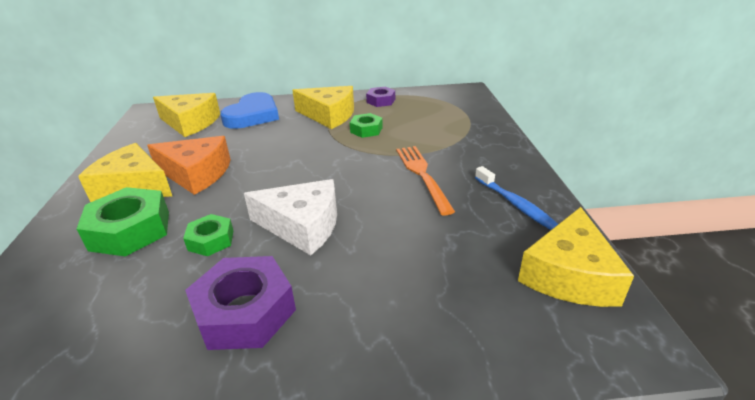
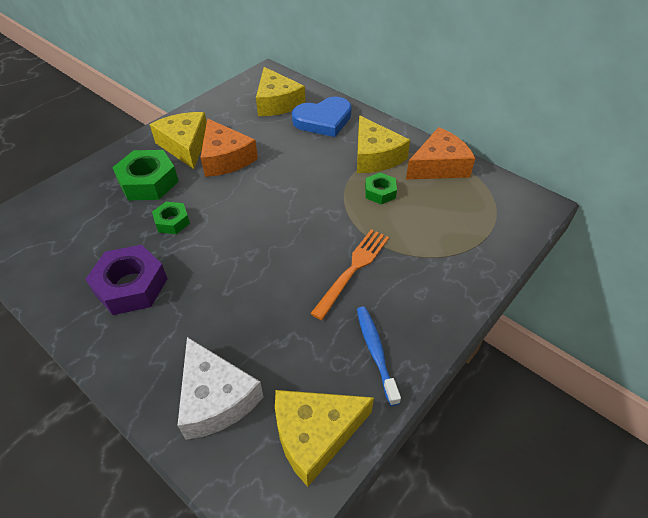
camera: 45 degrees right, 15 degrees up
(302, 226) = (225, 250): white cheese -> white cheese (216, 398)
(381, 101) = (438, 166): purple nut -> orange cheese
(515, 204) = (375, 352): blue toothbrush -> blue toothbrush turned 150 degrees clockwise

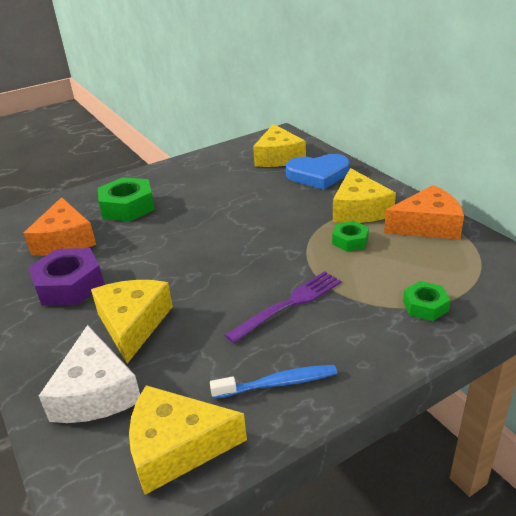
camera: 20 degrees right, 15 degrees down
(172, 221) = (132, 240): green nut -> green nut (425, 306)
(185, 145) = (175, 183): yellow cheese -> yellow cheese (133, 324)
(225, 158) = (207, 196): orange cheese -> orange cheese (65, 240)
(353, 269) = (289, 304): orange fork -> purple fork
(375, 352) = (278, 383): blue toothbrush -> blue toothbrush turned 75 degrees clockwise

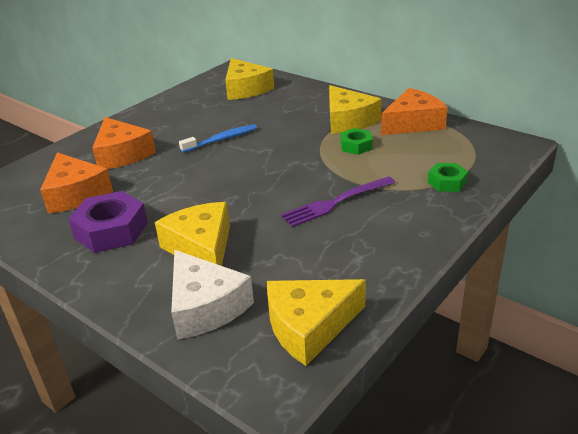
camera: 20 degrees left, 0 degrees up
(127, 207) = (122, 154): green nut -> orange cheese
(278, 383) = (364, 262): blue toothbrush -> blue toothbrush (221, 139)
(289, 304) = (335, 203): purple fork -> purple fork turned 150 degrees counterclockwise
(318, 175) = (293, 98): blue heart -> none

